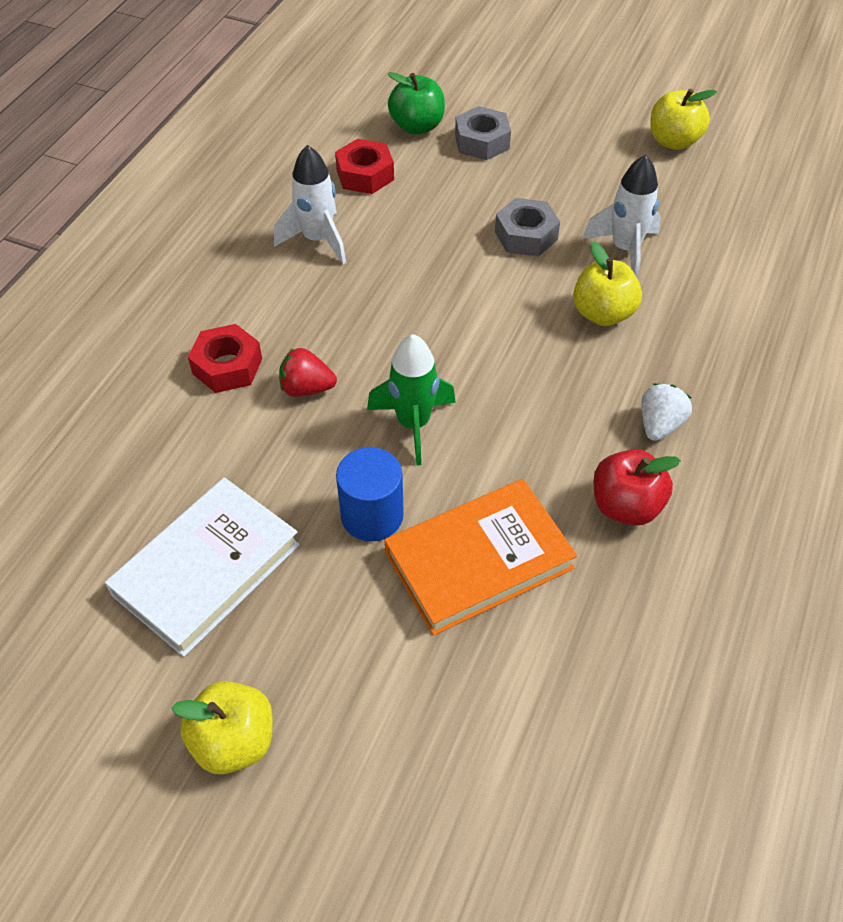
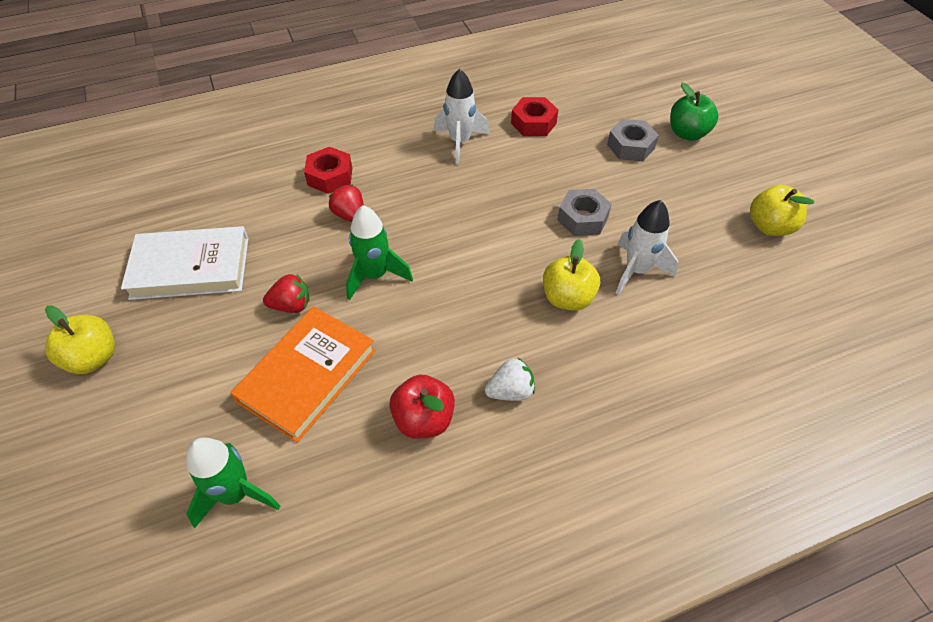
camera: 45 degrees right, 0 degrees up
(372, 515) = (291, 305): blue cylinder -> red strawberry
(417, 126) = (601, 114): green apple -> green apple (687, 133)
(478, 560) = (307, 375): orange book -> orange book turned 75 degrees counterclockwise
(561, 709) = (236, 494): none -> green rocket

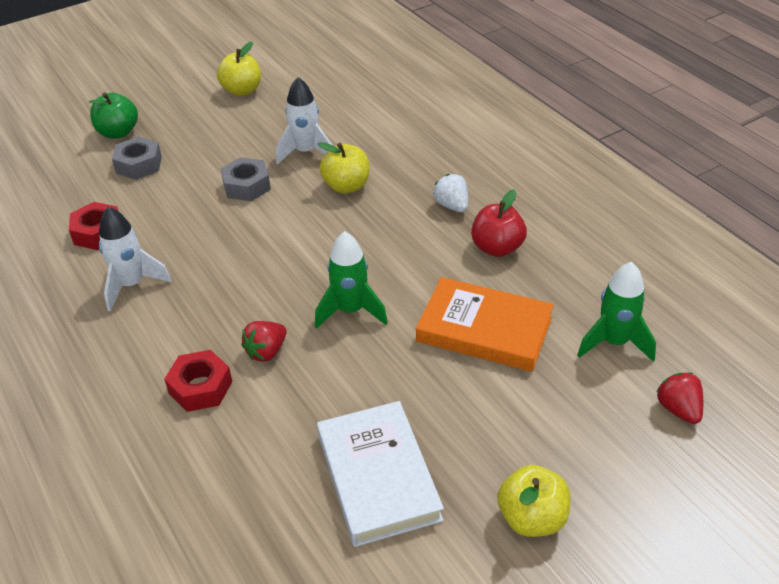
camera: 100 degrees left, 10 degrees down
(291, 305) = (407, 365): red strawberry -> red strawberry (678, 409)

